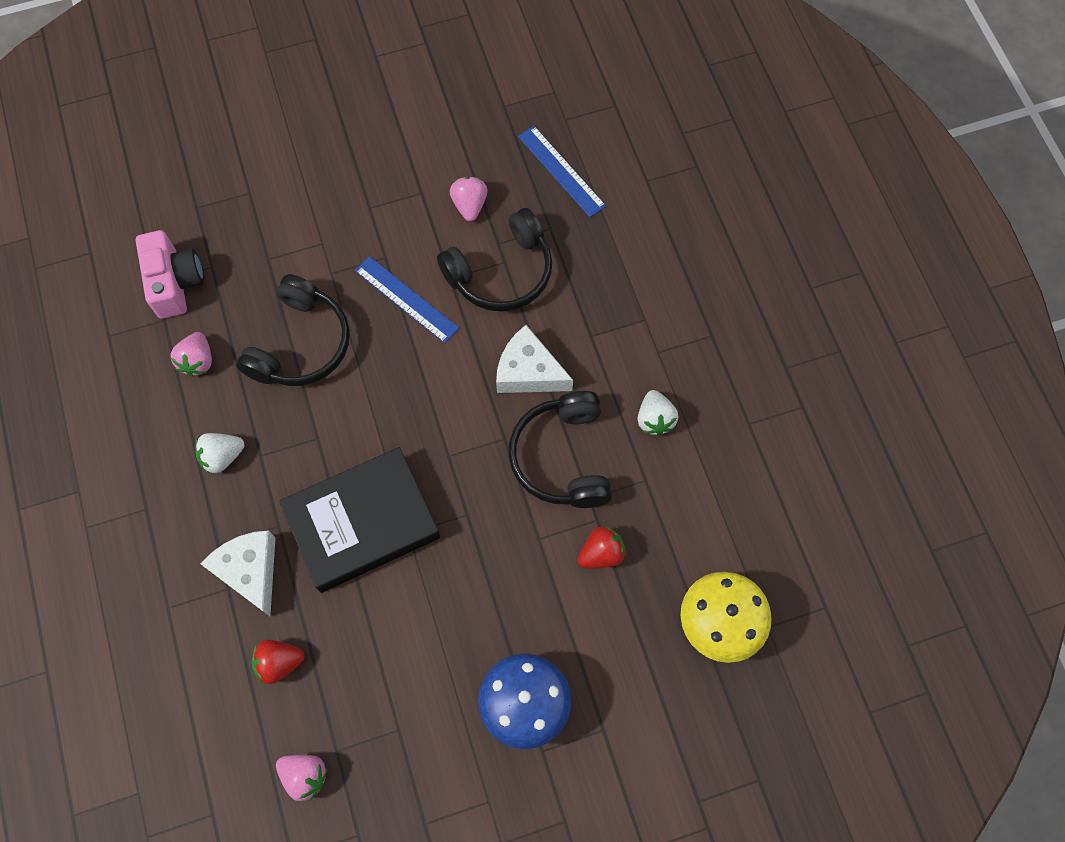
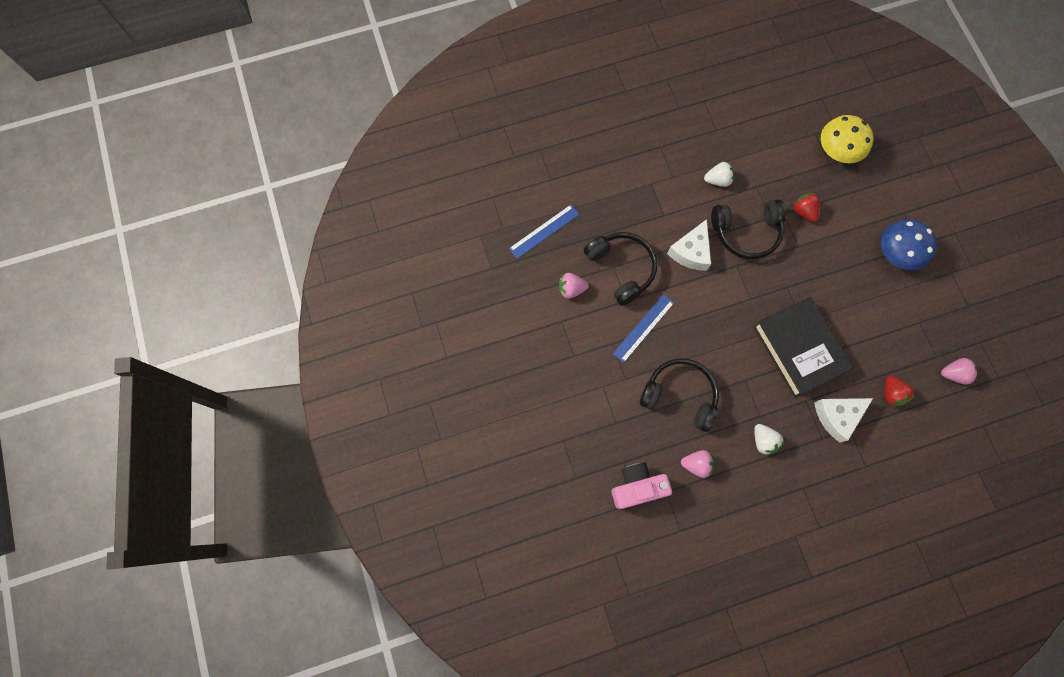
camera: 90 degrees left, 5 degrees up
(305, 775) = (953, 374): pink strawberry -> pink strawberry turned 60 degrees clockwise

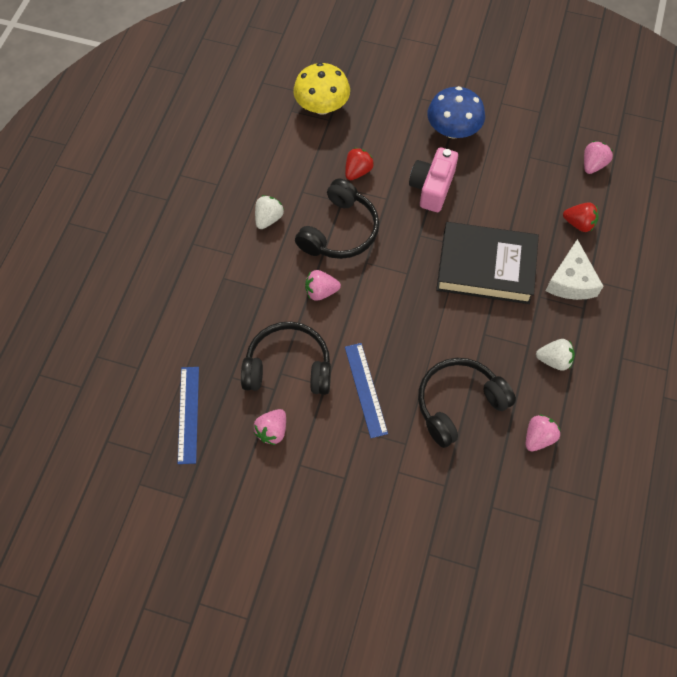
camera: 55 degrees left, 10 degrees down
(637, 487) = (526, 511): pink camera -> pink camera (432, 187)
(691, 251) = (321, 291): white cheese -> pink strawberry
(803, 212) = (358, 171): red strawberry -> red strawberry turned 120 degrees clockwise

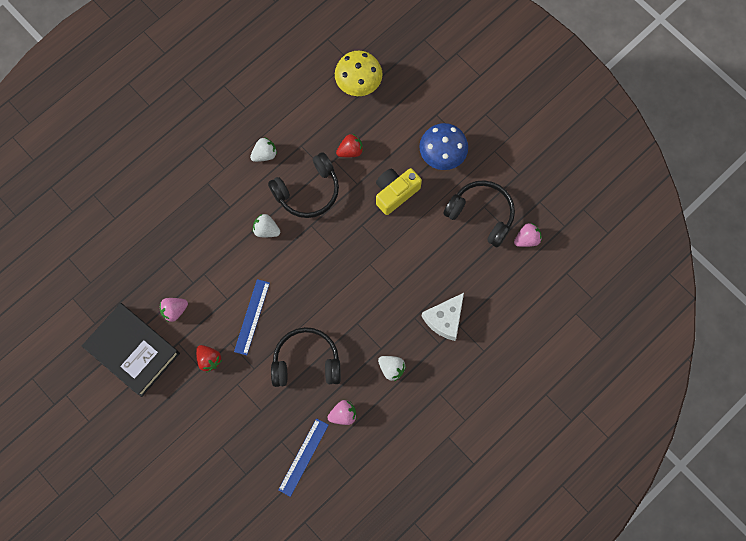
camera: 30 degrees right, 10 degrees up
(188, 414) = (128, 269): blue ruler -> blue ruler (303, 457)
(288, 366) = (211, 272): black headphones -> black headphones (481, 214)
(321, 291) = (266, 230): pink strawberry -> white strawberry
(432, 187) = (395, 193): pink camera -> yellow camera
(486, 267) = (391, 275): black book -> black book (133, 351)
(579, 224) = (482, 279): red strawberry -> red strawberry (209, 359)

